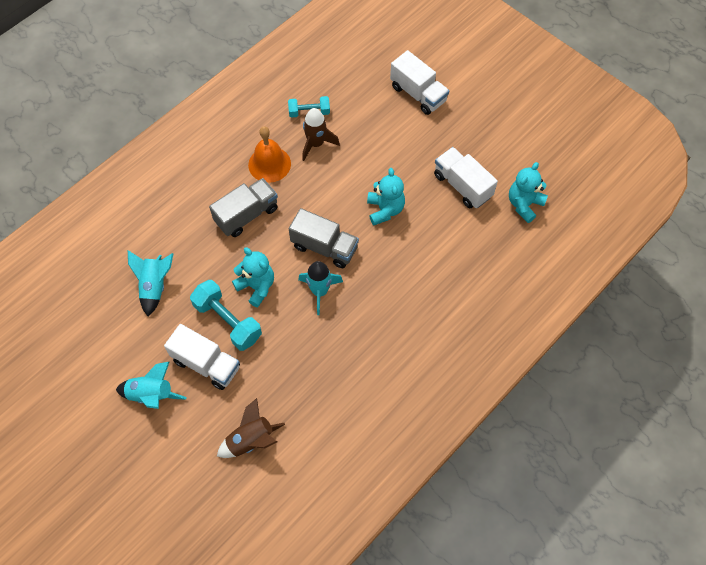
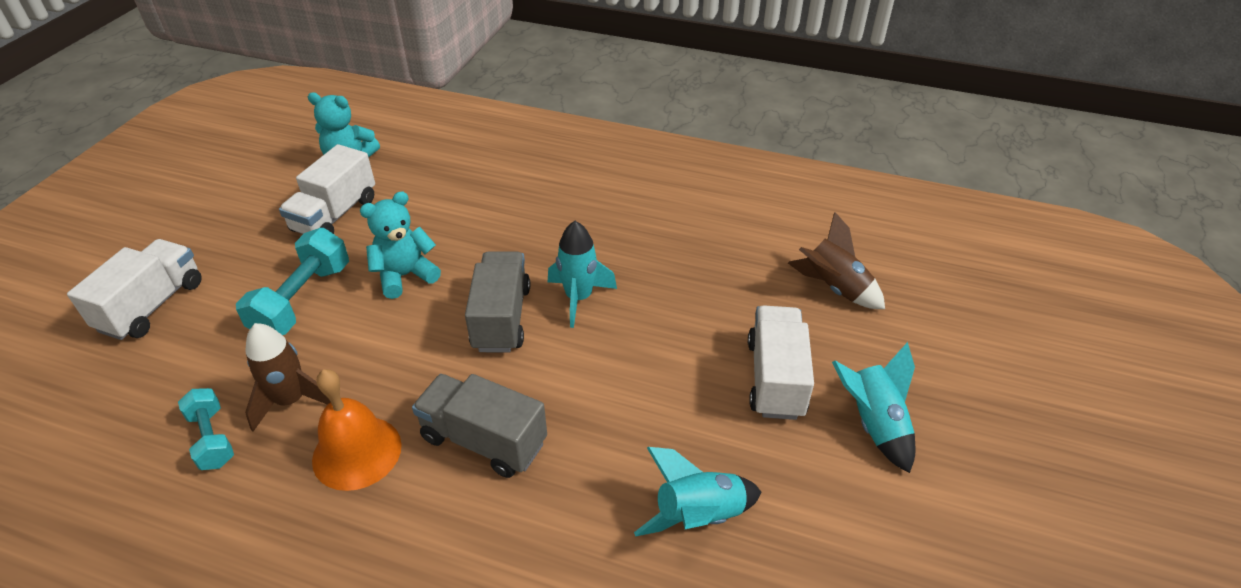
camera: 115 degrees left, 20 degrees down
(228, 321) = (692, 382): turquoise dumbbell -> turquoise dumbbell (302, 300)
(256, 286) = (613, 371): turquoise teddy bear -> none

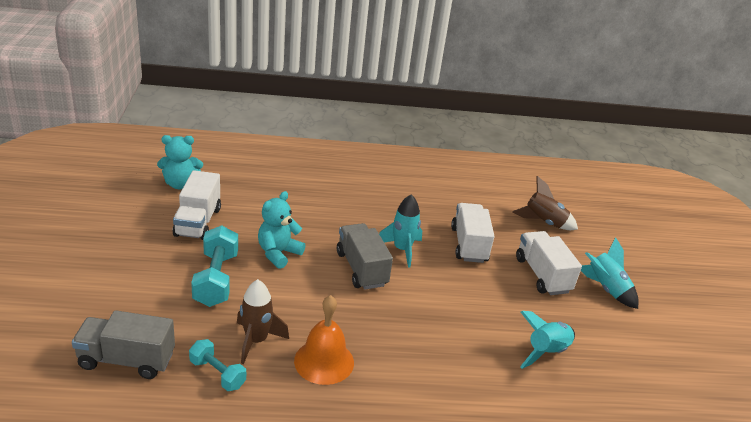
camera: 25 degrees left, 10 degrees down
(152, 306) = (101, 301): white truck -> white truck (469, 245)
(484, 440) = (399, 339): grey truck -> grey truck (126, 360)

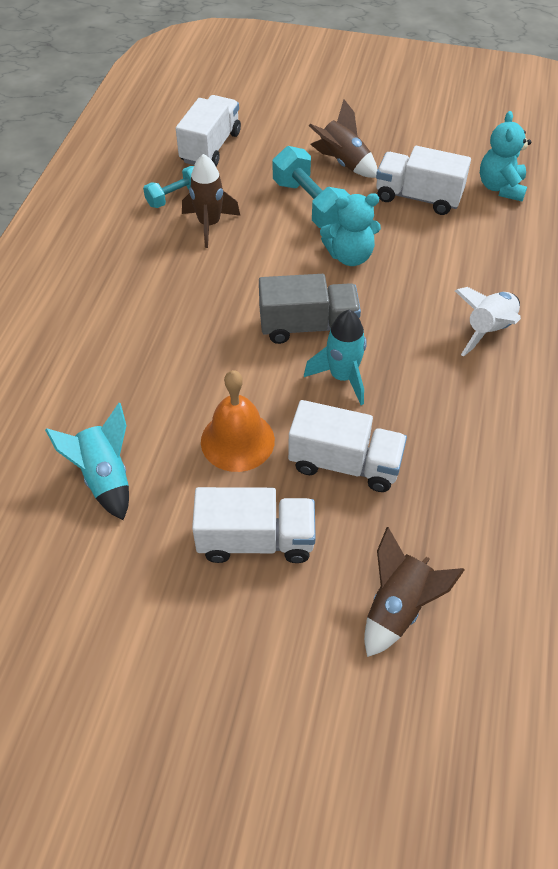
camera: 110 degrees right, 20 degrees up
(126, 360) = (210, 147): grey truck -> white truck
(152, 264) = (343, 163): none -> brown rocket
(216, 279) = (310, 205): turquoise dumbbell -> turquoise dumbbell turned 45 degrees clockwise
(278, 253) = (350, 256): turquoise teddy bear -> turquoise teddy bear turned 120 degrees clockwise
(324, 361) = (165, 268): orange bell -> orange bell (237, 440)
(334, 192) = (488, 330): none -> white rocket
(605, 289) = (203, 625): turquoise rocket -> none

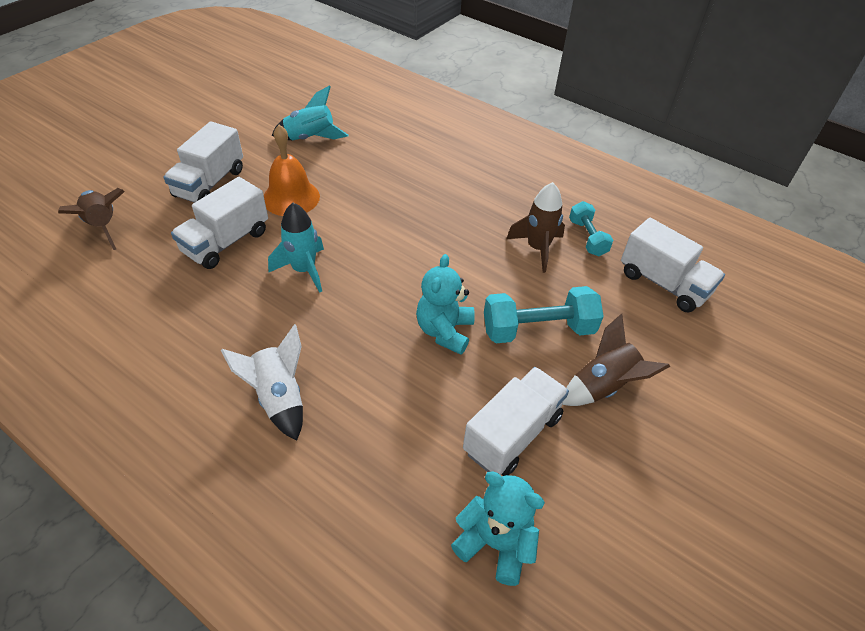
camera: 110 degrees right, 5 degrees down
(308, 326) = (373, 269): grey truck -> none

